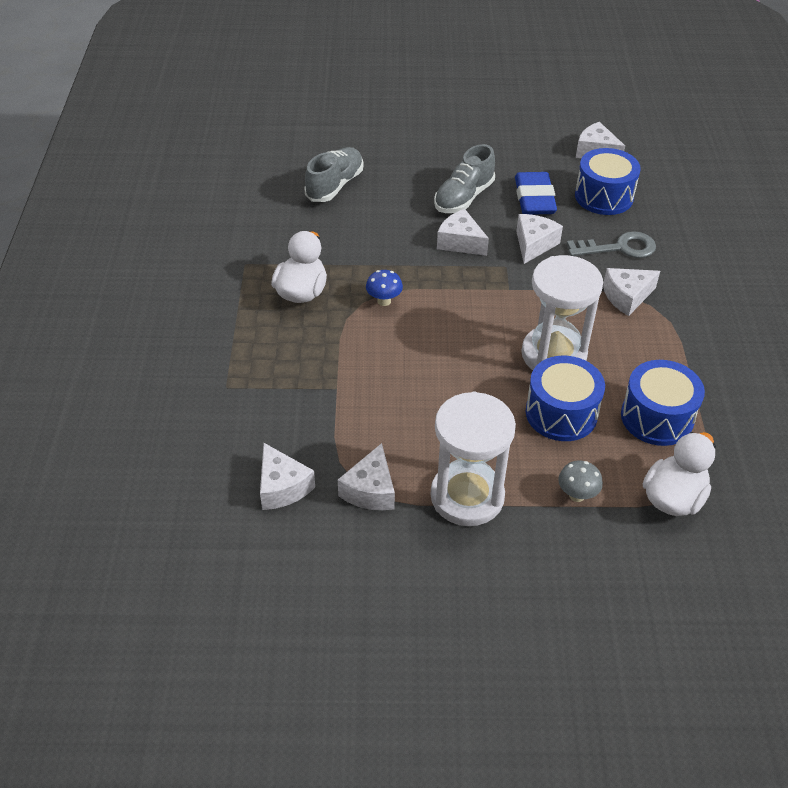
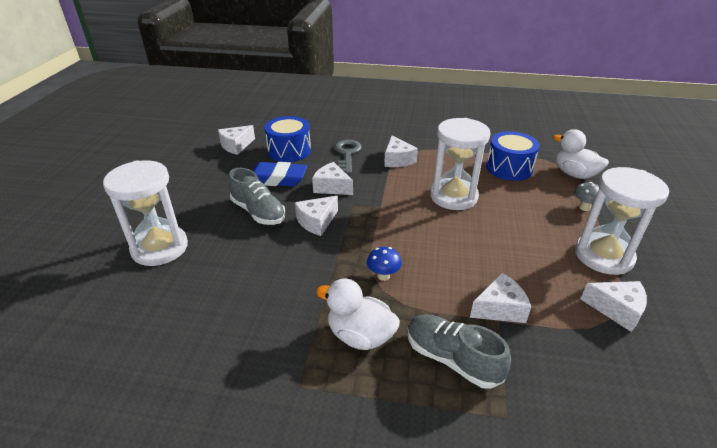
camera: 80 degrees left, 10 degrees down
(282, 487) = (635, 373): white cheese -> white cheese (500, 308)
(335, 185) = (194, 293): grey shoe -> grey shoe (452, 359)
(388, 150) = (160, 248): none -> white hourglass
(561, 413) = (511, 202): blue drum -> none

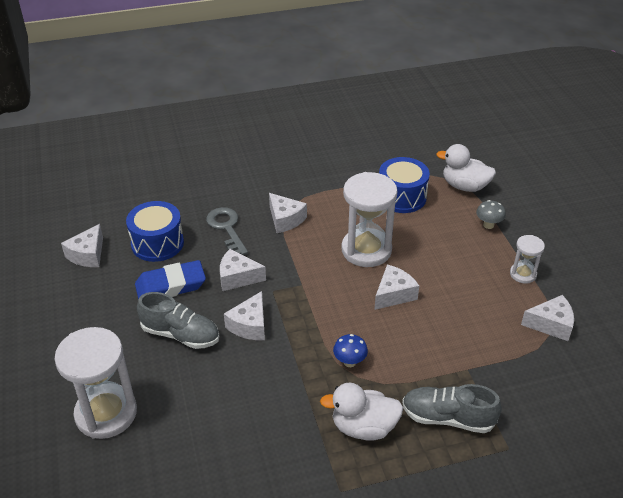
camera: 25 degrees left, 5 degrees up
(500, 308) = (463, 357): white cheese -> white cheese (394, 294)
(603, 256) = (523, 274): white hourglass -> white hourglass, size x0.51

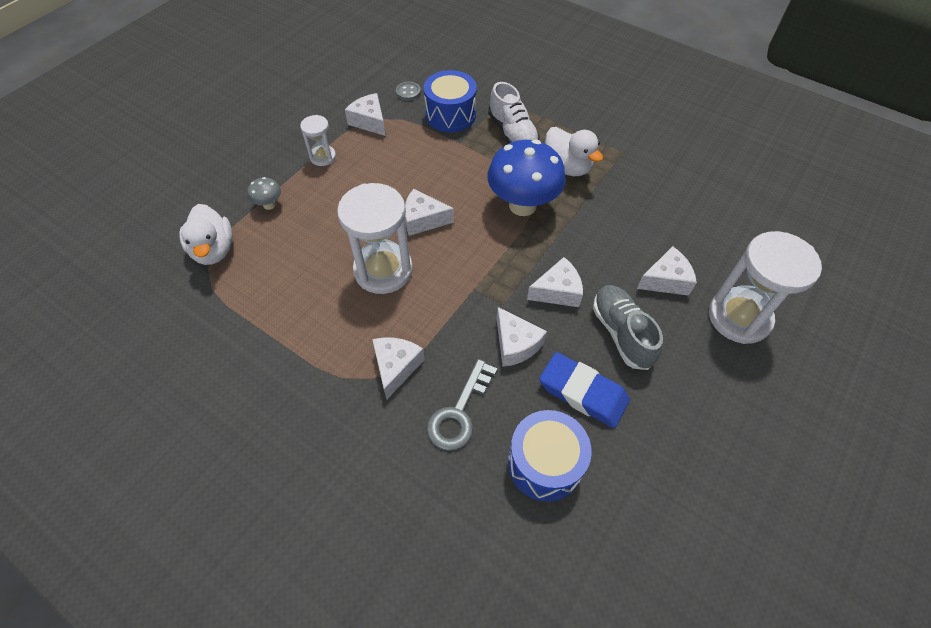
camera: 130 degrees left, 15 degrees up
(88, 255) = (632, 523): white cheese -> white cheese (666, 280)
(349, 362) = (522, 205): blue mushroom -> blue mushroom, size x2.30
(401, 197) = (273, 290): blue drum -> blue drum (450, 115)
(447, 418) = (512, 133): grey shoe -> white shoe
(580, 376) = (408, 92): none -> grey button

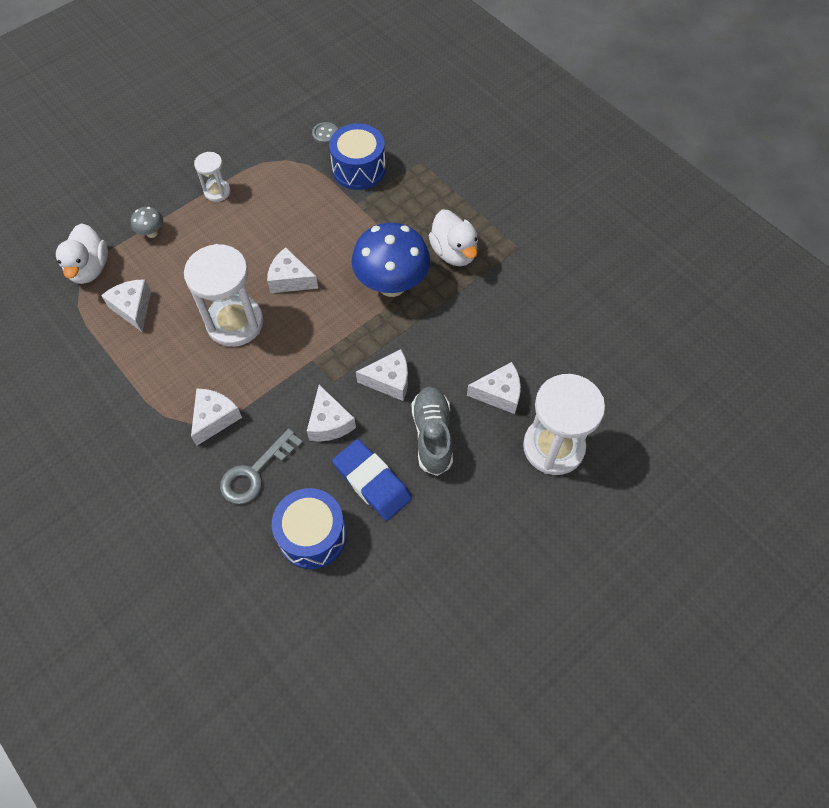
camera: 15 degrees right, 5 degrees up
(369, 121) = (275, 161): white cheese -> white cheese (133, 308)
(512, 133) = (413, 203): white shoe -> none

